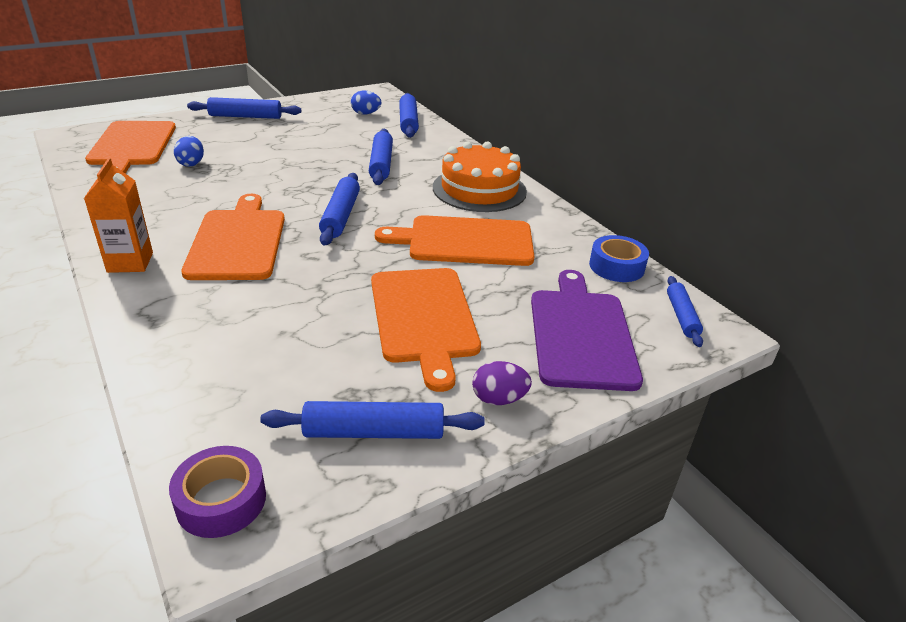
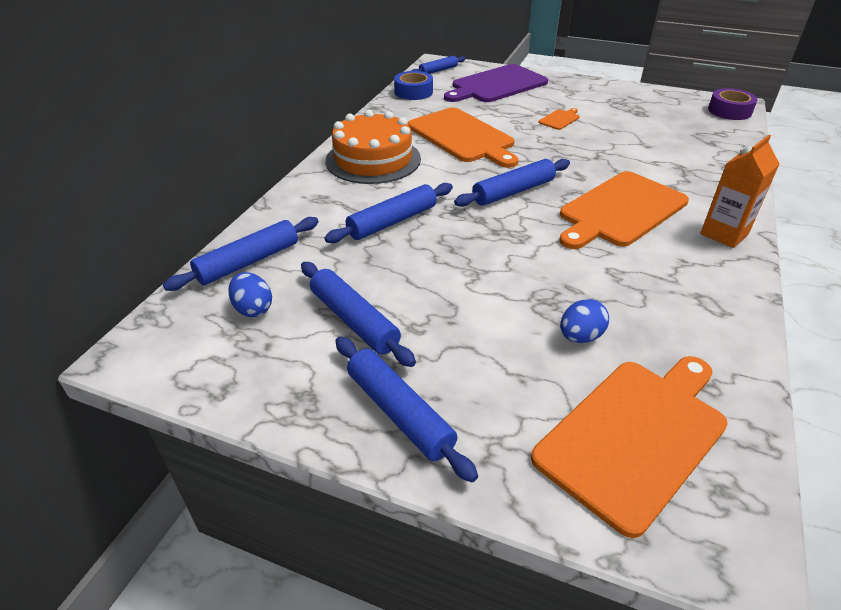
camera: 125 degrees left, 5 degrees up
(374, 432) = (644, 101): blue rolling pin -> blue rolling pin (354, 320)
(423, 318) = (560, 119): orange cutting board -> orange cutting board, size x0.41
(499, 399) = (575, 87): purple egg -> none

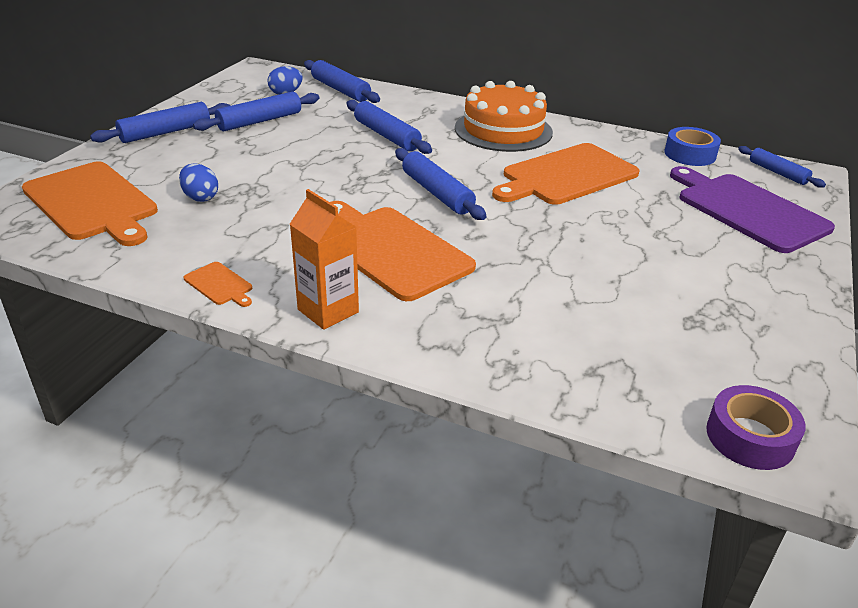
camera: 90 degrees right, 5 degrees down
(560, 119) = (641, 245): orange cutting board -> orange cutting board (219, 285)

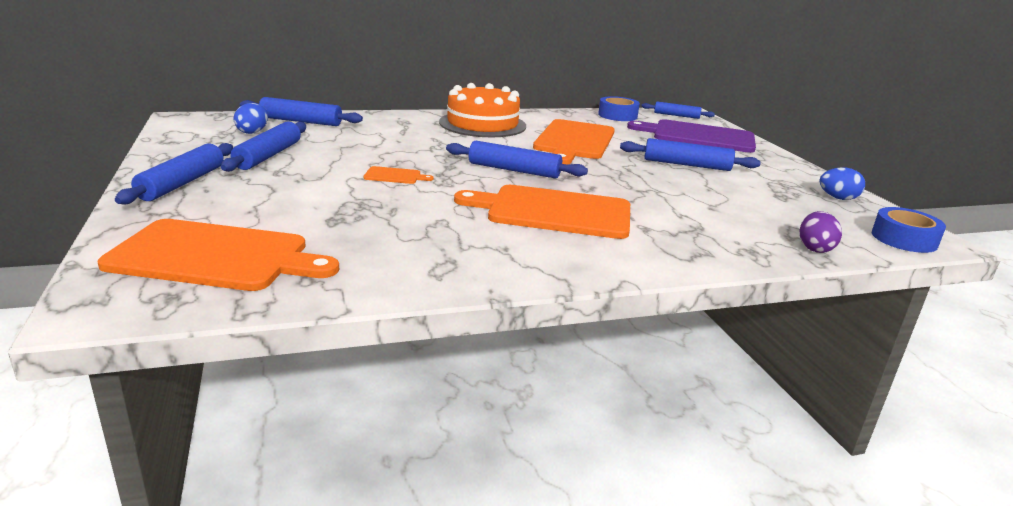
camera: 40 degrees left, 10 degrees down
(200, 197) = (326, 222): blue egg -> blue egg (837, 198)
(219, 285) = (475, 275): orange cutting board -> orange cutting board (395, 176)
(328, 311) = (589, 262): orange carton -> none
(386, 136) = (404, 144): blue rolling pin -> blue rolling pin (686, 165)
(593, 395) = (814, 248): none -> purple egg
(750, 437) = (904, 239): purple tape -> blue tape

